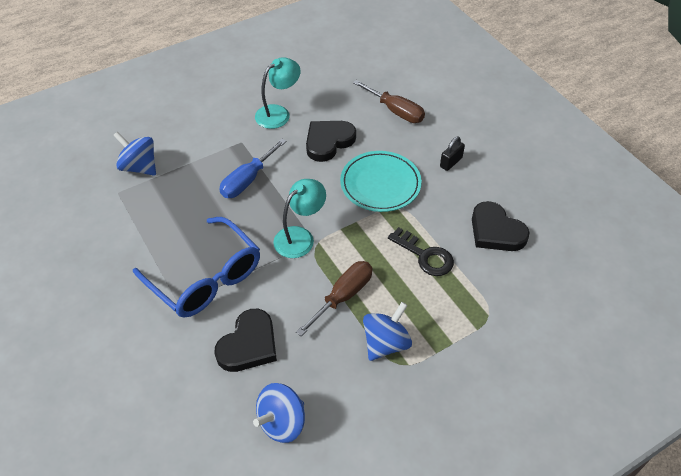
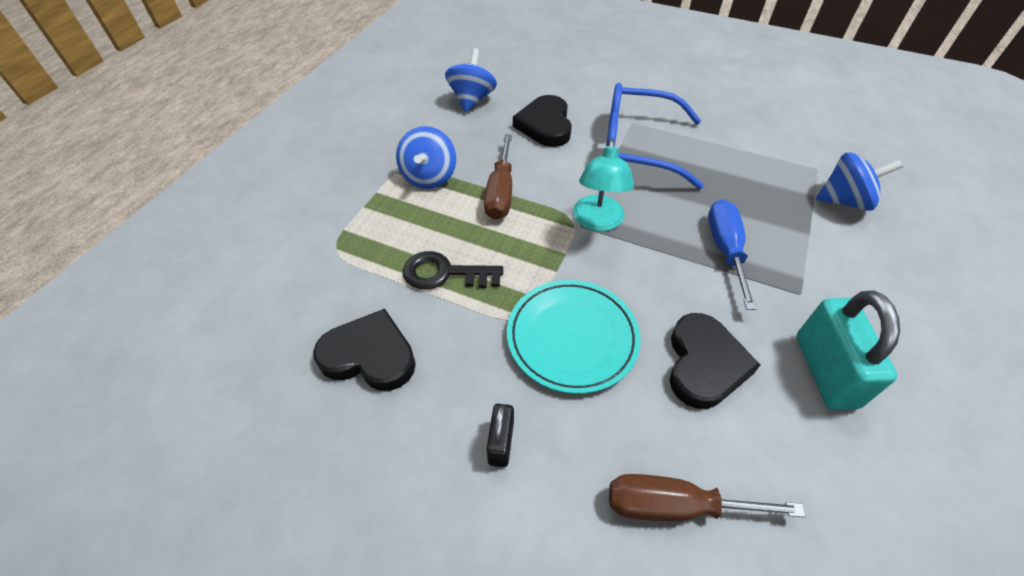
camera: 145 degrees right, 0 degrees up
(278, 113) = (825, 371): turquoise lamp -> turquoise padlock

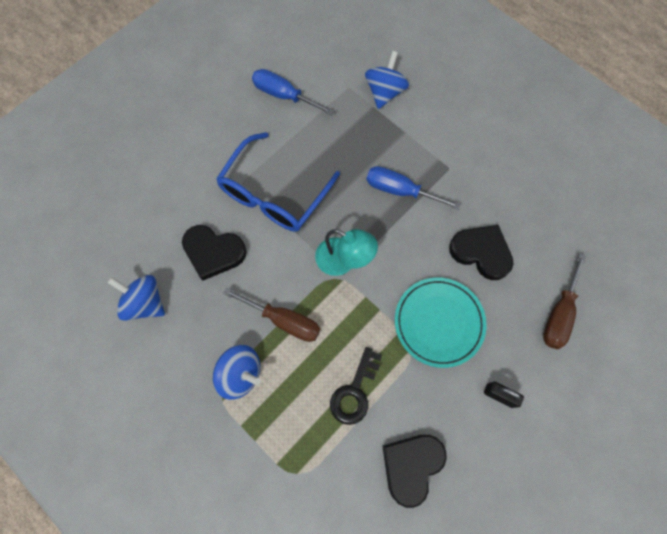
camera: 70 degrees left, 20 degrees up
(755, 123) = (284, 95): none -> blue screwdriver
(825, 371) = (504, 190): turquoise padlock -> none

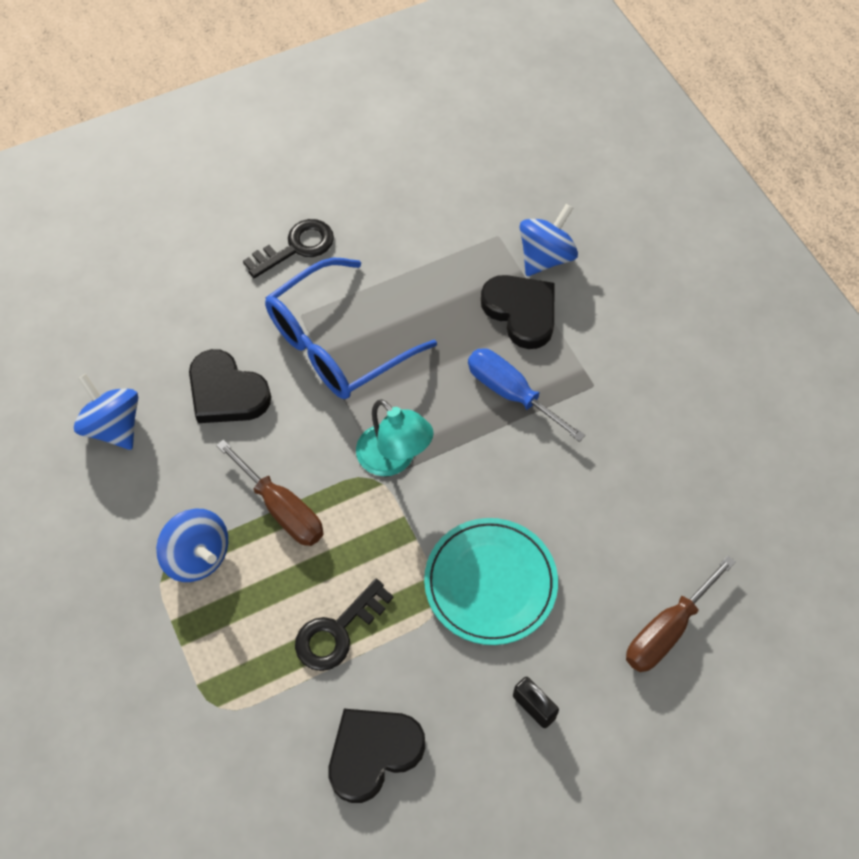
camera: 20 degrees right, 10 degrees down
(220, 136) = (296, 247): none -> black key
(284, 95) = (404, 220): blue screwdriver -> none
(481, 252) = (590, 511): black heart -> black heart (521, 312)

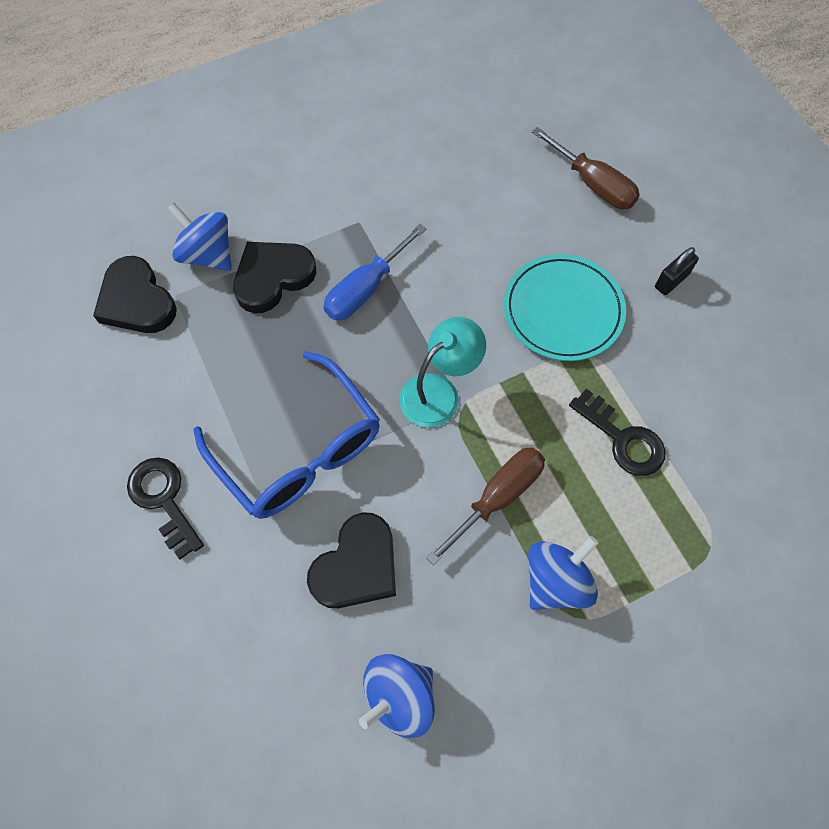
camera: 90 degrees left, 5 degrees up
(373, 753) = (731, 405): black heart -> black heart (137, 301)

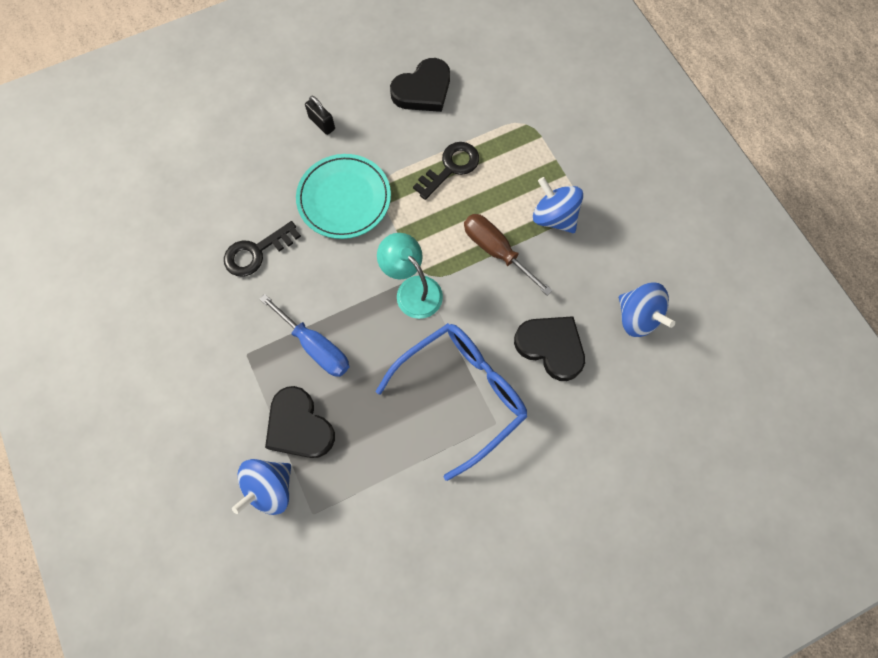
camera: 90 degrees left, 5 degrees up
(137, 301) = (316, 550): black heart -> black heart (423, 90)
(164, 500) = (505, 499): black key -> black key (256, 252)
(593, 184) = (226, 168): brown screwdriver -> none

